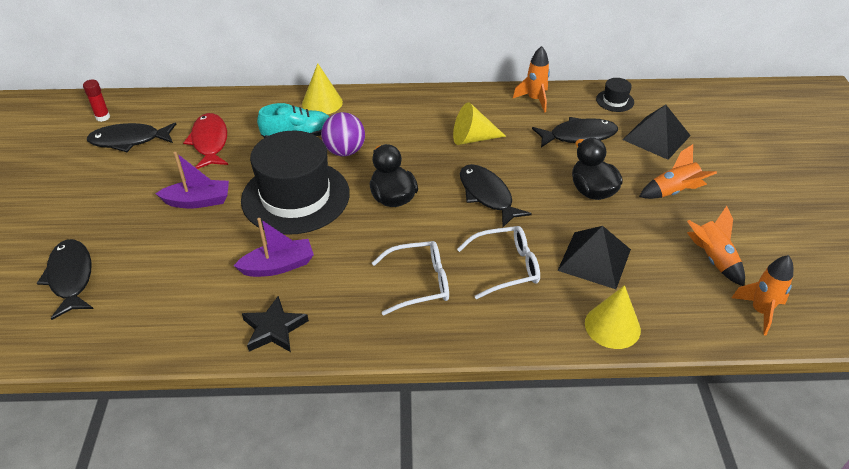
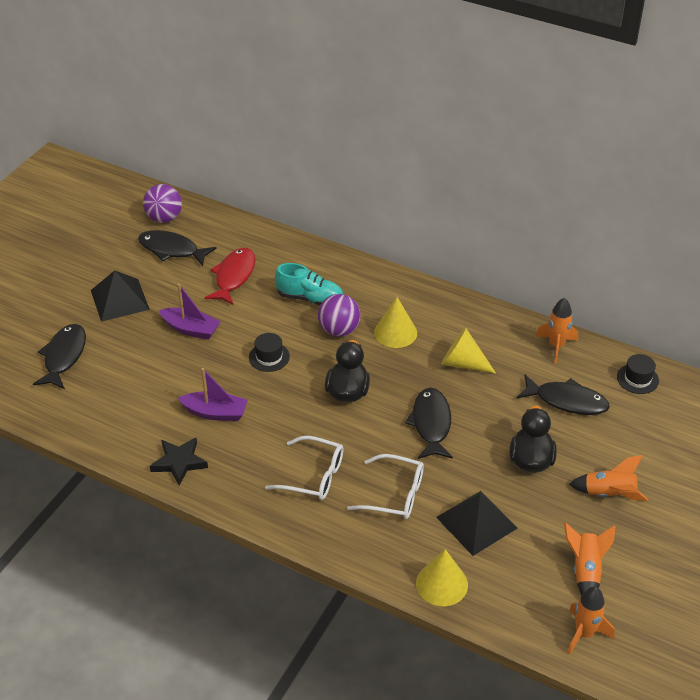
camera: 30 degrees right, 0 degrees up
(103, 117) = (164, 218): red glue stick -> purple ball
(295, 197) = (269, 357): black hat -> black hat, size x0.40
(322, 103) = (354, 273): yellow cone -> yellow cone (395, 332)
(656, 137) = (644, 434): black pyramid -> black pyramid (119, 299)

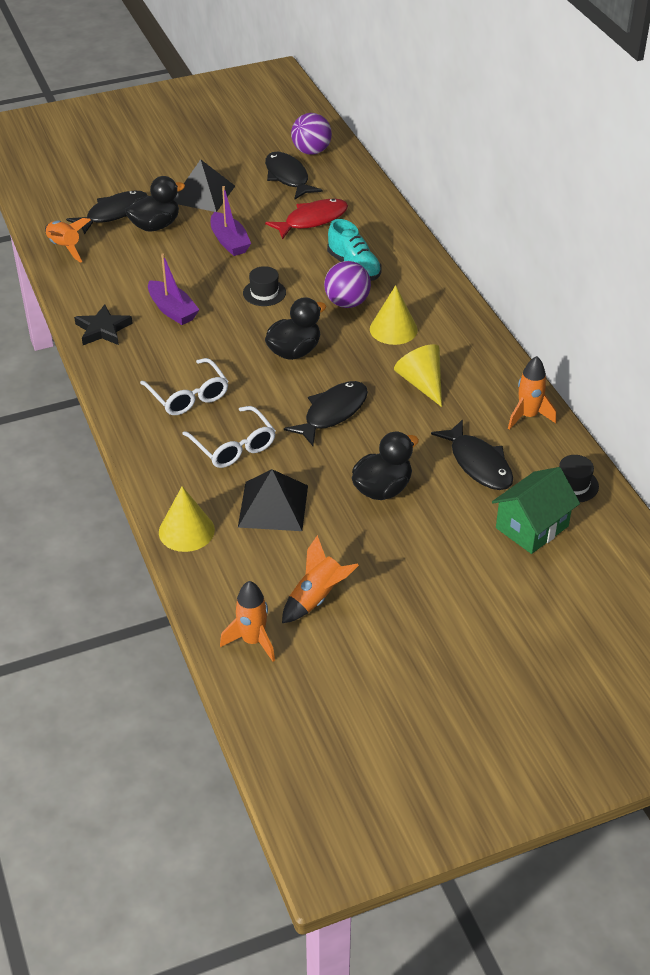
camera: 40 degrees right, 0 degrees up
(113, 348) = (155, 226): none -> black duck
(609, 494) = (418, 556): orange rocket -> orange rocket (65, 247)
(649, 425) = (532, 527): none -> green house

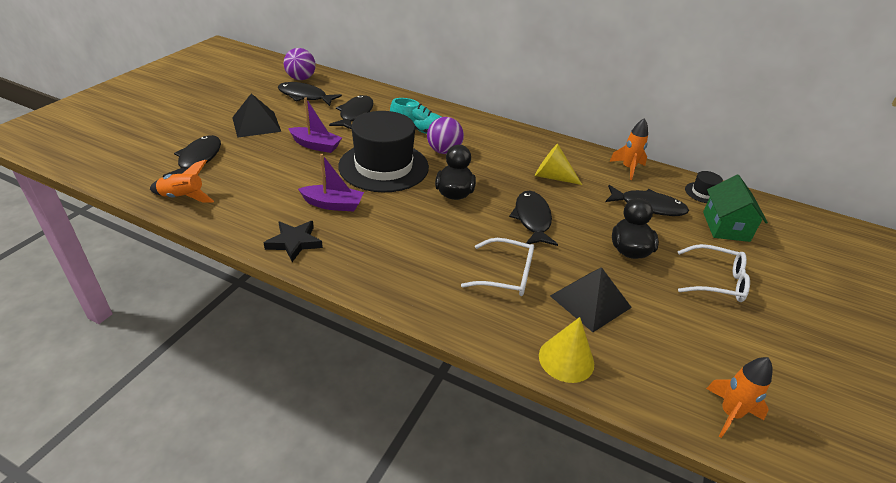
camera: 45 degrees left, 5 degrees down
(155, 226) = (245, 155): black duck -> none
(188, 396) = (426, 257): white glasses -> white glasses (717, 281)
(264, 293) = (383, 166): black hat -> black hat, size x2.49
(312, 220) = (355, 114): red fish -> black fish
(317, 598) = (710, 348): orange rocket -> none
(393, 329) = (492, 154): yellow cone -> none

